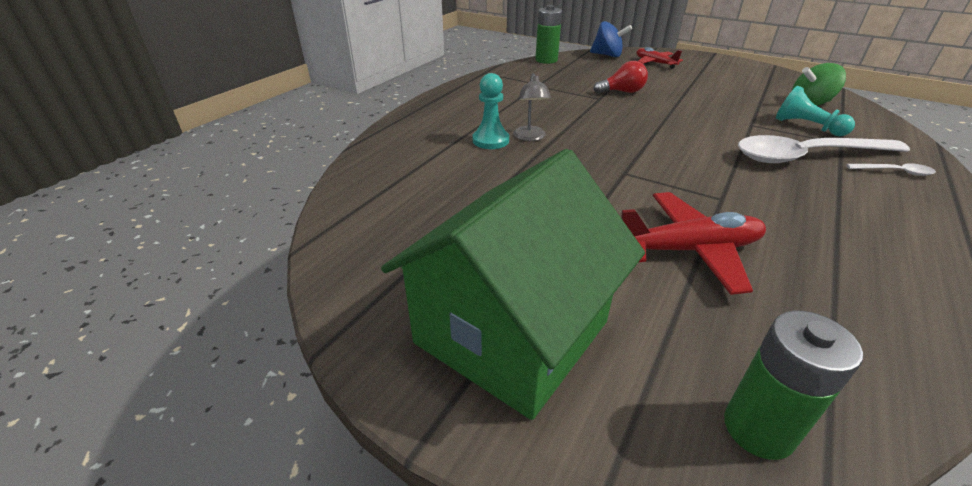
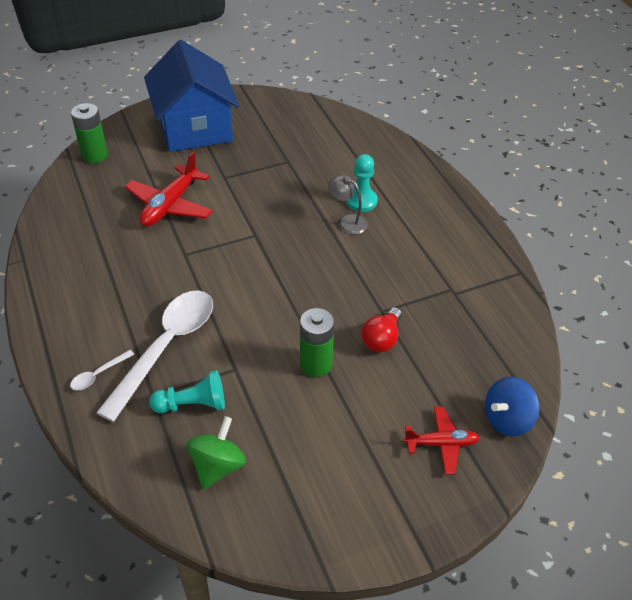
camera: 125 degrees right, 10 degrees up
(511, 332) = (195, 128): green house -> blue house
(546, 60) = (528, 346): green battery -> green battery (316, 364)

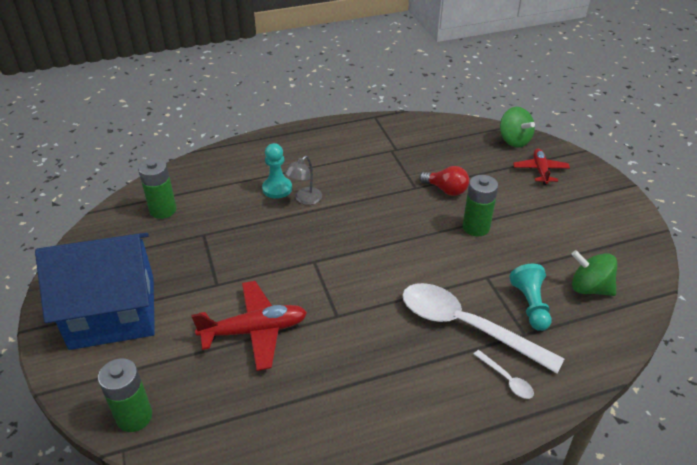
camera: 85 degrees left, 5 degrees down
(170, 205) = (254, 331): red plane -> red plane turned 45 degrees counterclockwise
(319, 133) = (163, 210): none -> green battery
(507, 419) = (514, 140): blue spinning top -> green spinning top

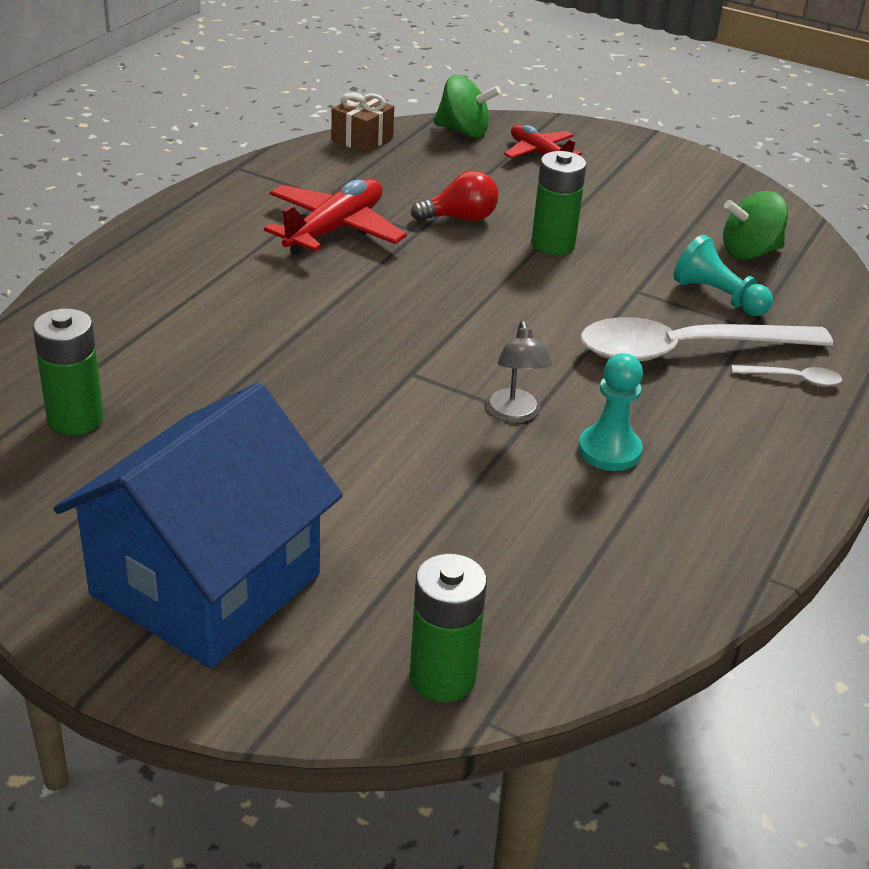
camera: 45 degrees left, 5 degrees down
(254, 331) = (453, 489): red plane -> red plane (334, 229)
(277, 189) = (225, 311): turquoise pawn -> turquoise pawn (609, 450)
(304, 199) = (287, 307): grey lamp -> grey lamp (514, 414)
(453, 124) = (362, 139): none -> brown gift

